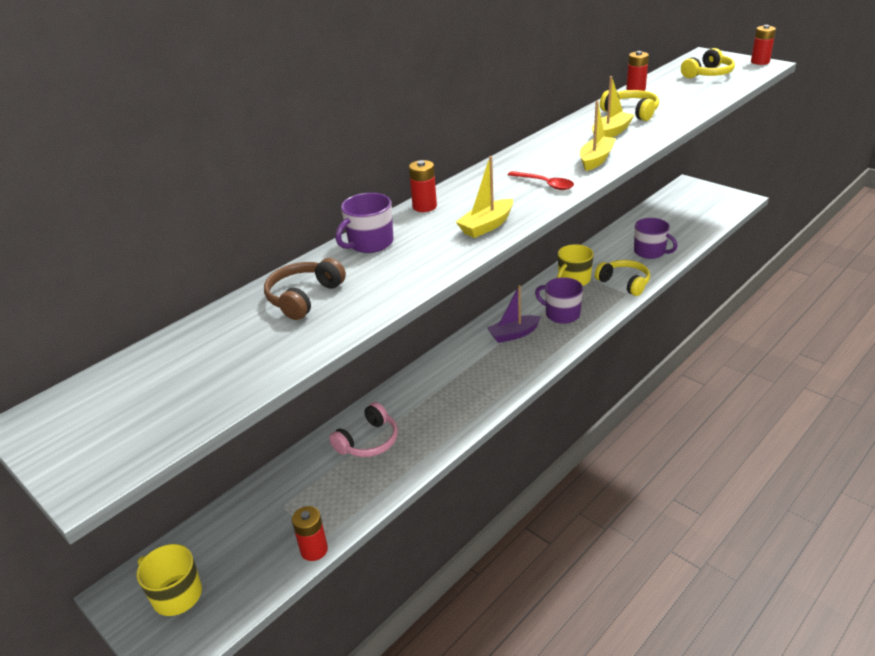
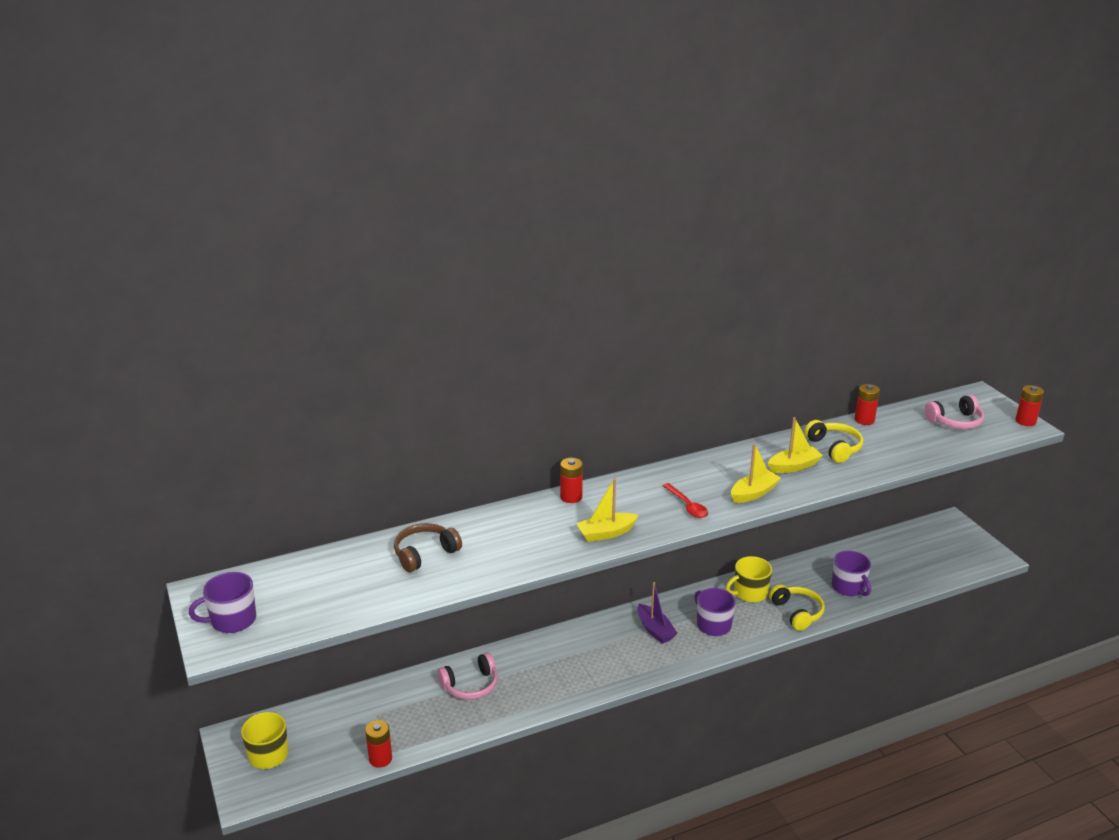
camera: 20 degrees right, 5 degrees down
(370, 243) = (504, 519): purple mug -> purple mug (232, 620)
(513, 334) = (655, 630): purple boat -> purple boat turned 120 degrees counterclockwise
(708, 74) = (955, 421): yellow headphones -> pink headphones

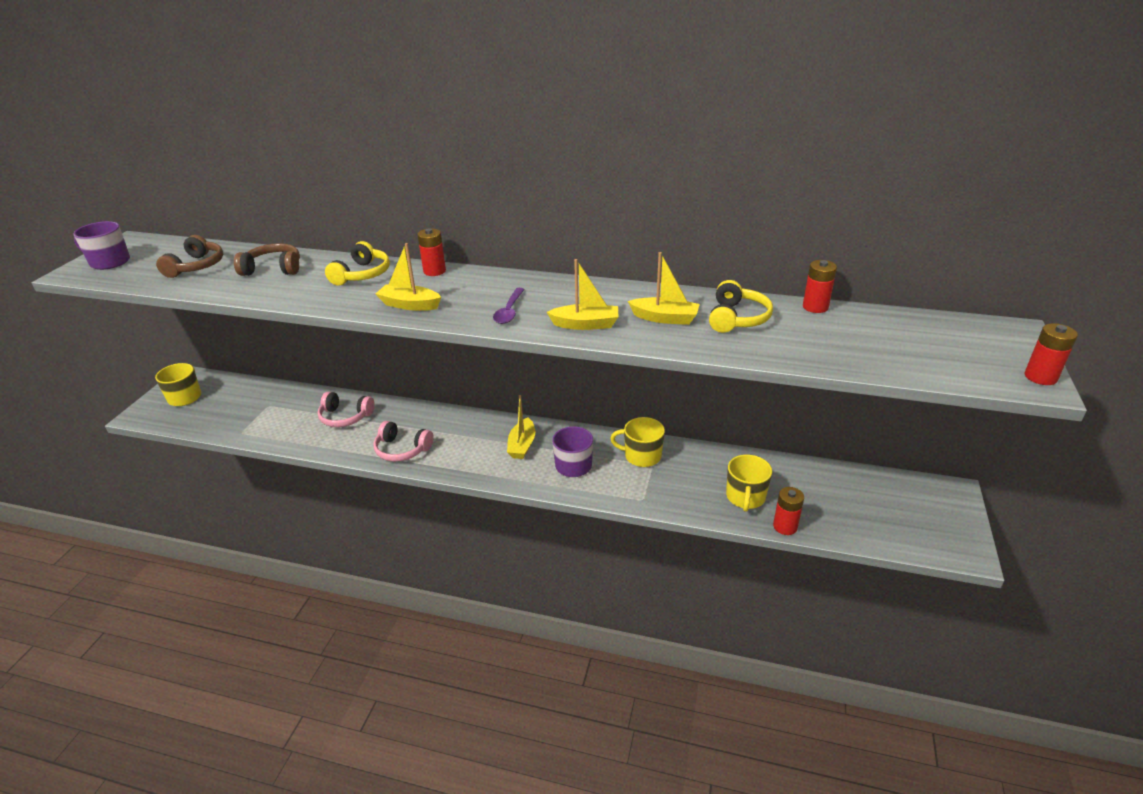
camera: 40 degrees right, 5 degrees up
(341, 583) = (196, 266): none -> brown headphones
(380, 759) = (229, 434): red battery -> red battery (785, 526)
(655, 630) = (522, 445): purple boat -> yellow boat
(687, 506) = (509, 311): red spoon -> purple spoon
(797, 612) = (662, 493): yellow headphones -> yellow headphones (362, 274)
(849, 587) = (745, 497): purple mug -> yellow mug
(955, 421) = (932, 345): pink headphones -> pink headphones (402, 449)

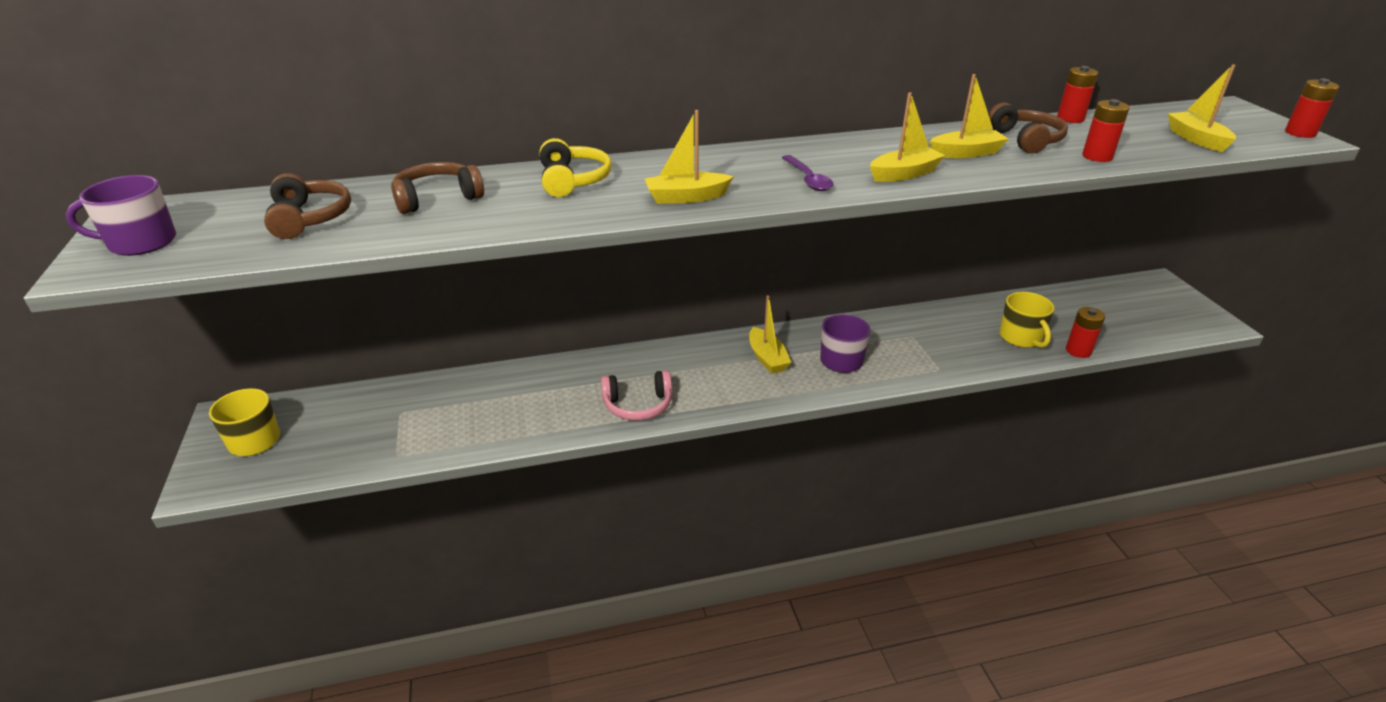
camera: 30 degrees left, 0 degrees up
(345, 417) = (525, 393): pink headphones -> none
(434, 271) = (658, 160): red battery -> red battery (1097, 156)
(641, 456) = (894, 331): yellow mug -> none
(737, 318) = (1026, 140): yellow headphones -> brown headphones
(907, 356) = (1196, 139): none -> yellow boat

